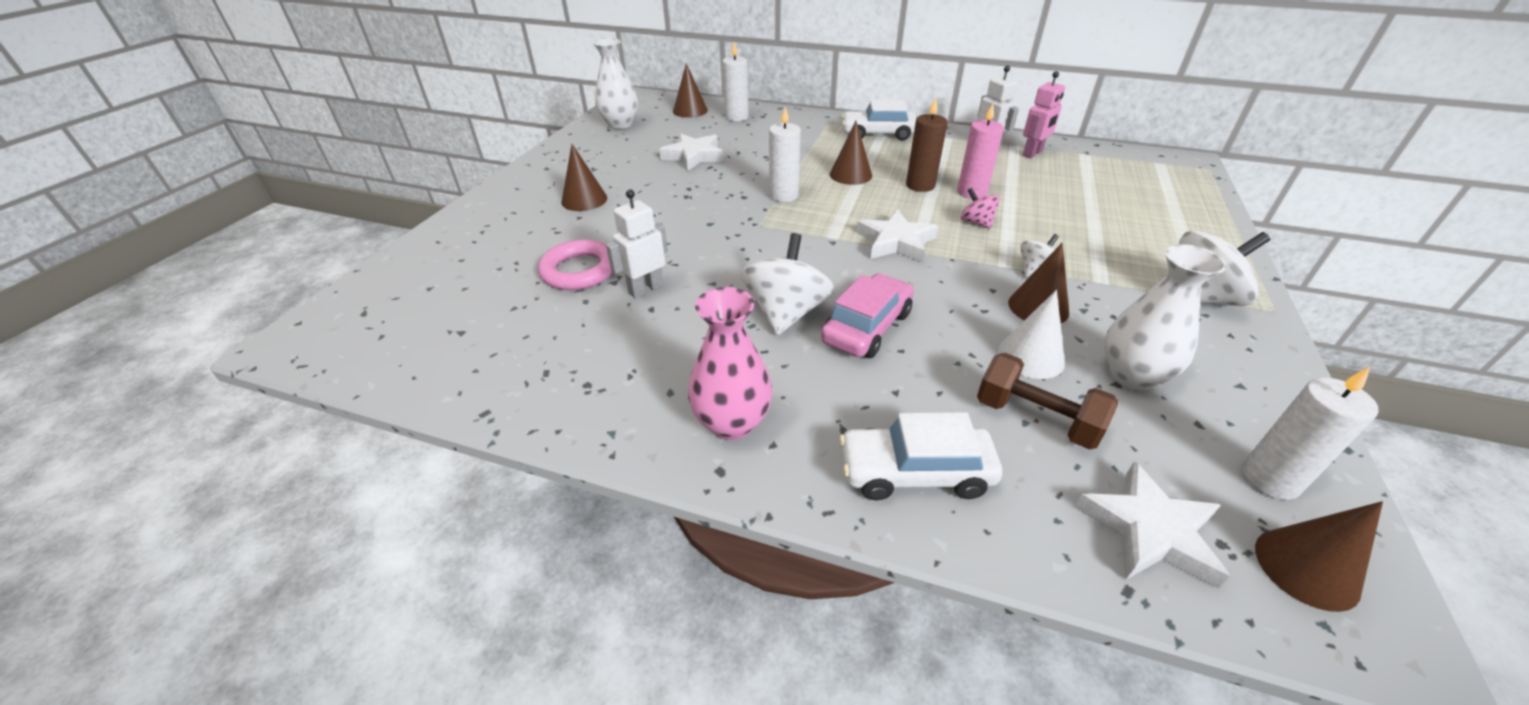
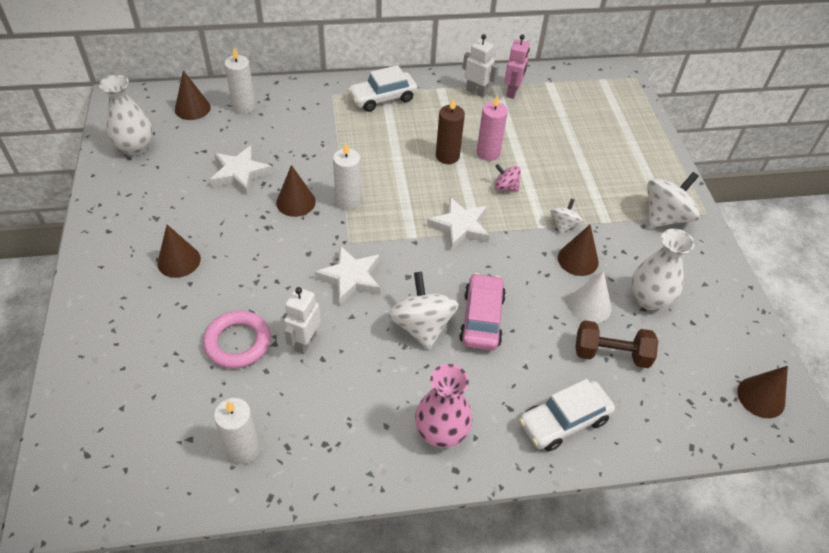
camera: 30 degrees left, 10 degrees up
(850, 175) = (388, 159): brown cone -> brown cone (295, 202)
(1149, 531) = (690, 406): white star -> white star (351, 278)
(1269, 479) = (734, 347): white candle -> white candle (243, 449)

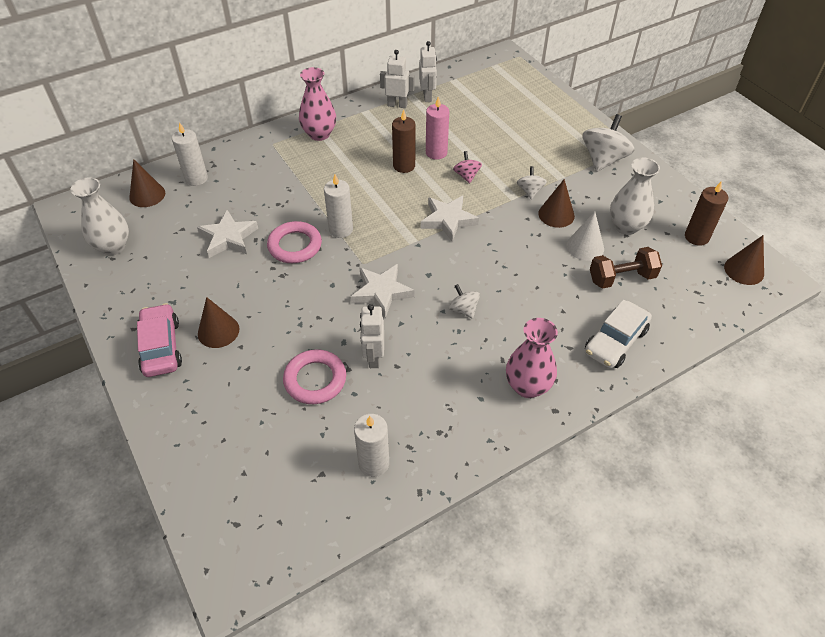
camera: 20 degrees left, 0 degrees up
(295, 202) = (295, 246): brown cone -> pink ring
(383, 98) = (319, 134): white car -> pink vase
(422, 326) = (463, 310): white spinning top -> white spinning top, size x0.54
(481, 318) = (508, 287): pink car -> pink car (161, 347)
(505, 187) = (466, 176): pink spinning top -> pink spinning top turned 75 degrees clockwise
(512, 92) = (427, 96): pink robot -> white robot
(725, 339) = (696, 237): none -> brown candle

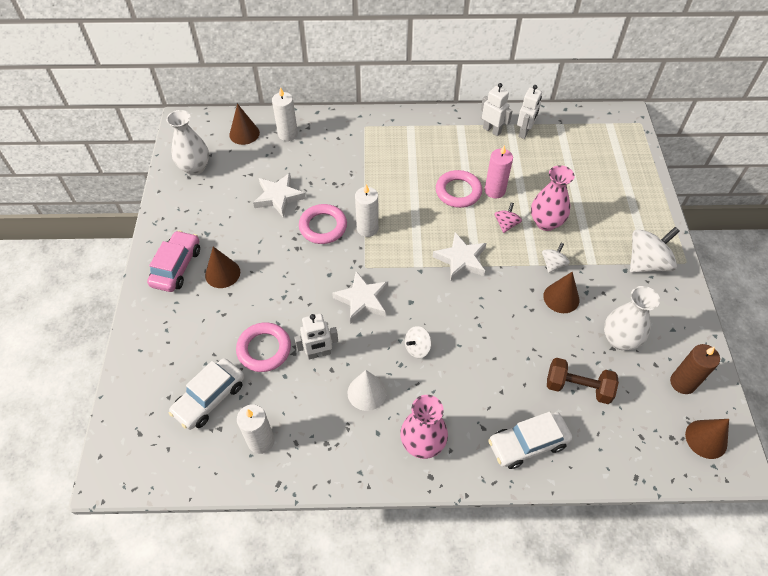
camera: 30 degrees right, 5 degrees up
(290, 451) = (210, 398): none -> white car
(319, 134) = (408, 132): pink vase -> pink vase (546, 222)
(373, 357) = (319, 353): white robot -> white robot turned 135 degrees counterclockwise
(404, 166) = (458, 191): brown candle -> pink ring
(463, 310) = (417, 348): white spinning top -> white spinning top turned 120 degrees counterclockwise
(585, 247) = (565, 341): white cone -> white cone (367, 392)

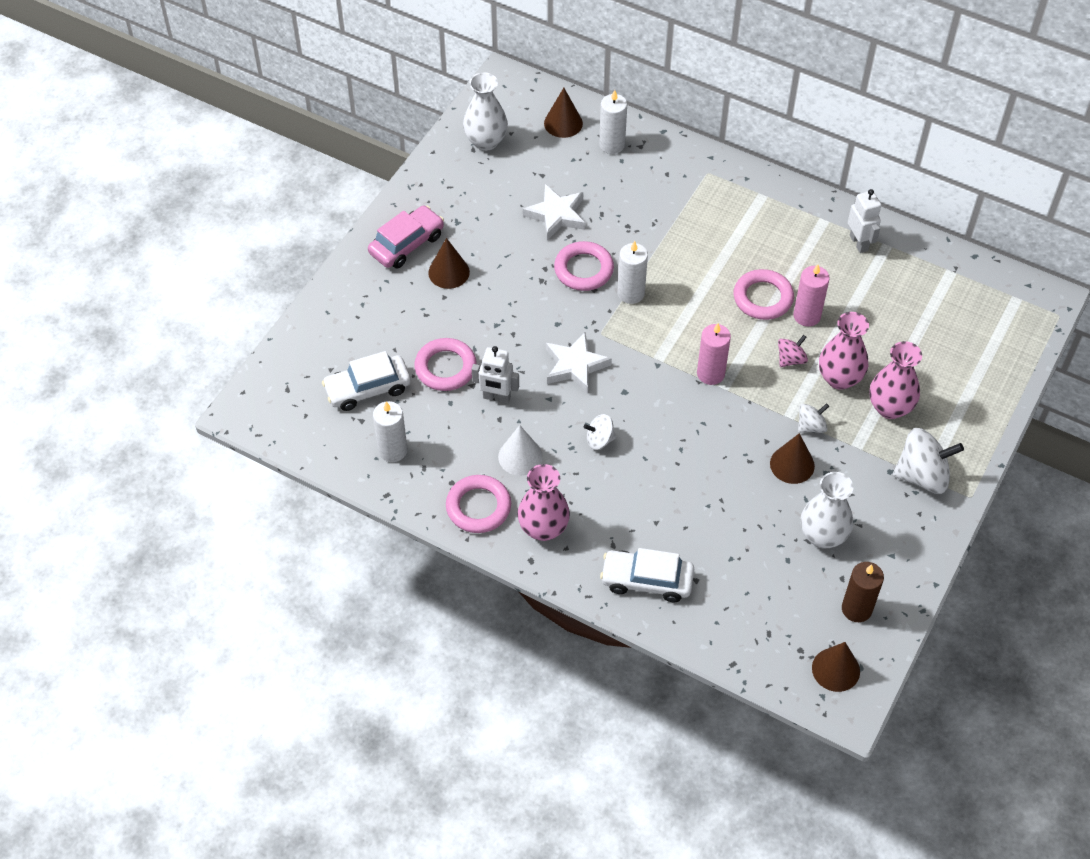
camera: 30 degrees right, 0 degrees up
(360, 453) = (478, 507): none -> pink ring
(461, 259) = (710, 373): white star -> pink candle
(524, 132) = (898, 262): white robot -> none
(578, 387) = (739, 557): brown dumbbell -> none
(591, 227) = (890, 407): none -> pink vase

